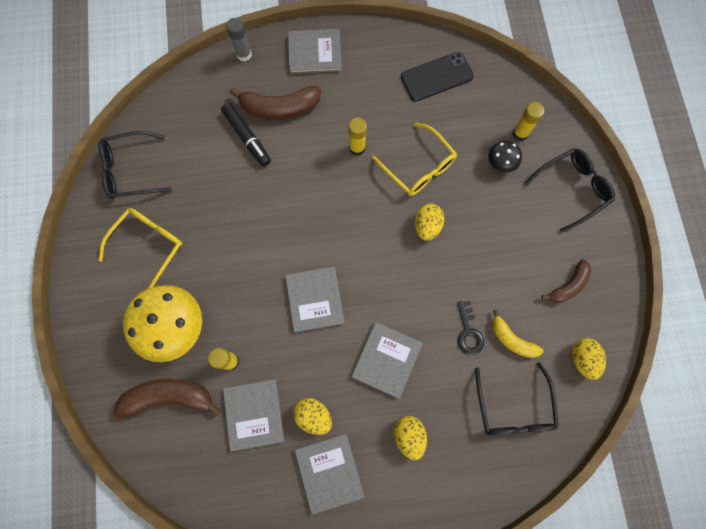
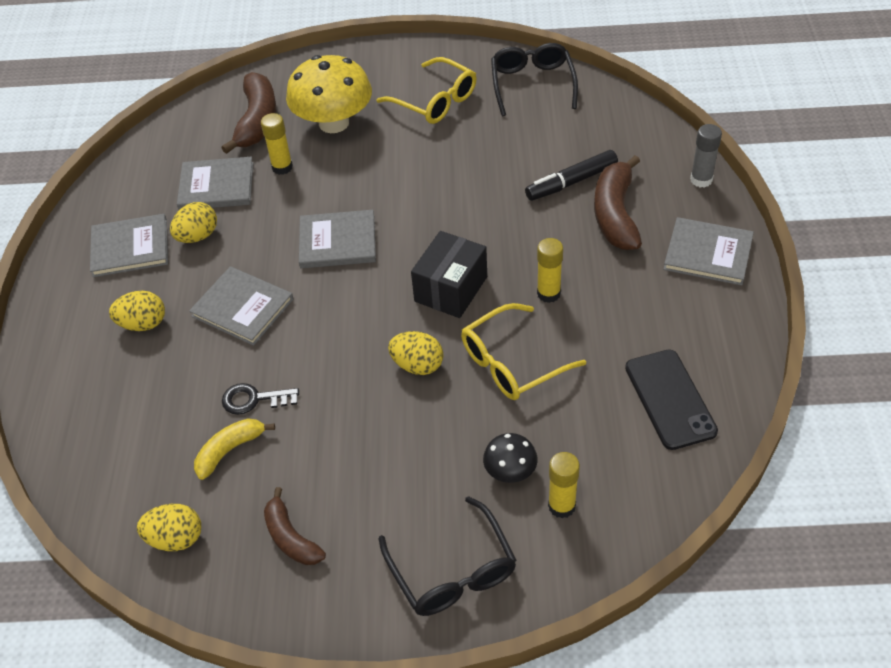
camera: 100 degrees right, 25 degrees down
(315, 53) = (708, 253): grey book -> grey book turned 75 degrees counterclockwise
(357, 211) = (451, 289): none -> black box
(513, 407) = (138, 440): black glasses -> none

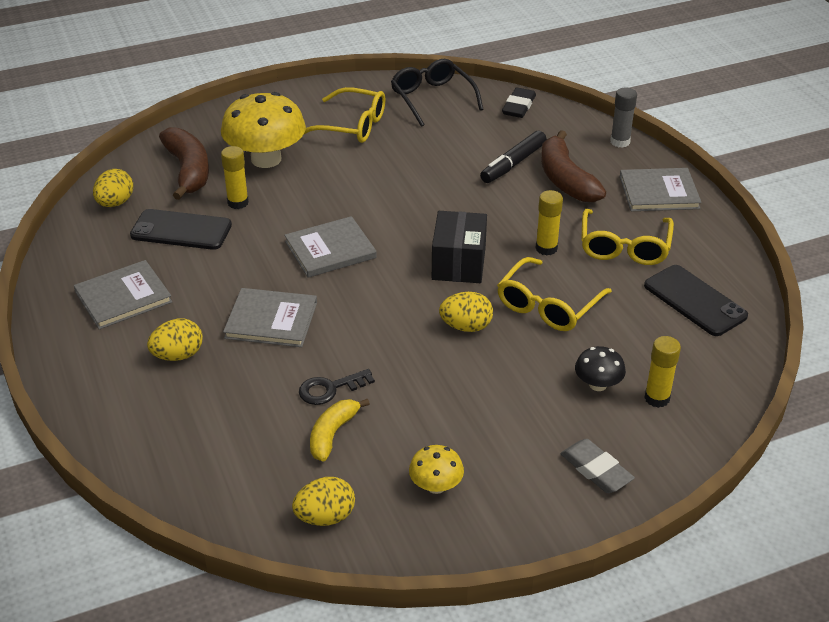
camera: 25 degrees left, 10 degrees down
(197, 236) = (188, 273): yellow egg -> yellow egg (115, 203)
(216, 186) = (181, 230): grey book -> black phone
(291, 538) = (436, 486): brown banana -> yellow mushroom
(452, 570) = (596, 470): black glasses -> grey eraser
(616, 112) = (518, 106): none -> black eraser
(631, 312) = (624, 247): none -> yellow glasses

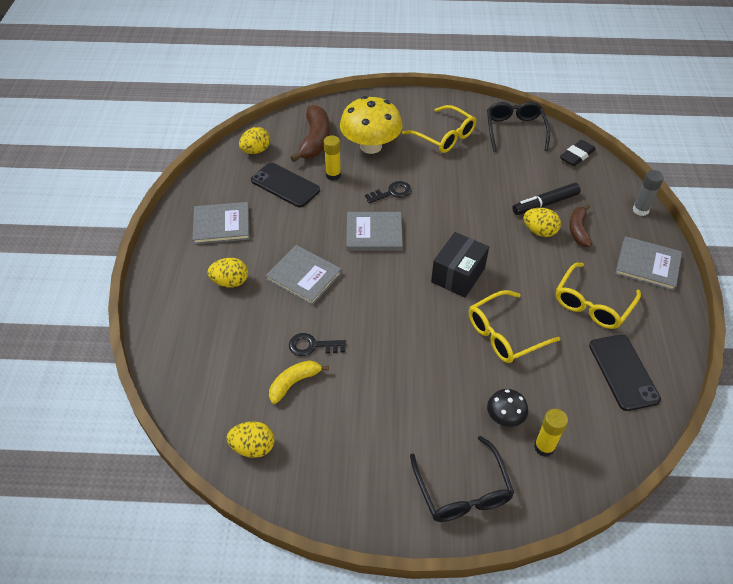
camera: 25 degrees right, 10 degrees up
(325, 201) = (392, 193): none -> black key
(436, 486) = (340, 454): yellow mushroom -> none
(466, 327) = (434, 330): yellow egg -> yellow egg (539, 231)
(546, 248) = (530, 285): yellow glue stick -> none
(565, 180) = (578, 230): brown banana -> brown banana, size x0.62
(596, 470) = (462, 490): grey eraser -> black glasses

